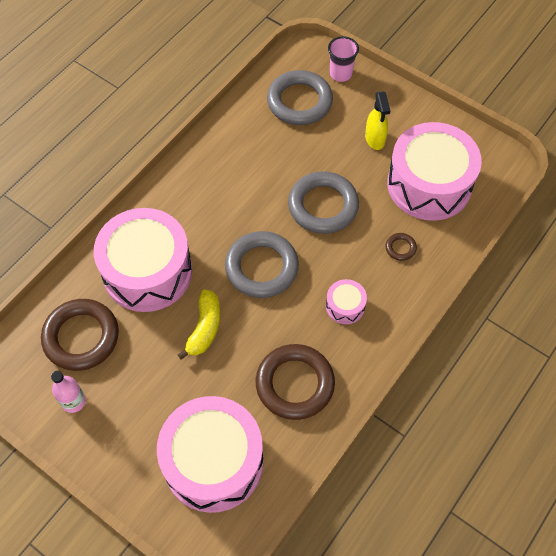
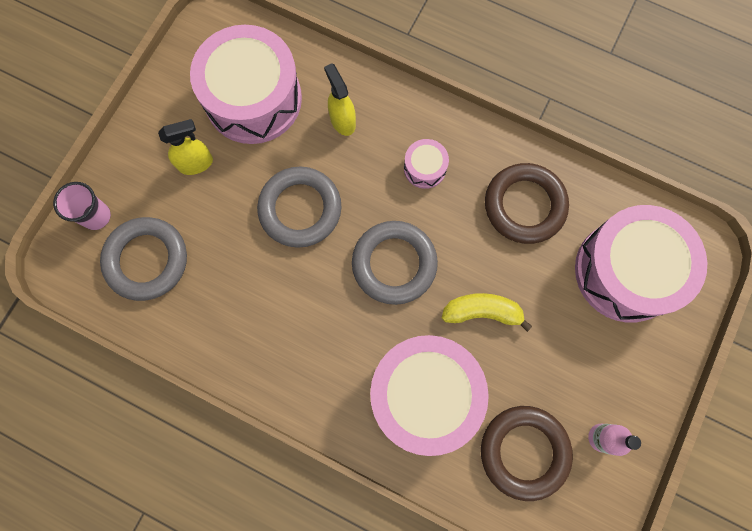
camera: 100 degrees left, 15 degrees up
(400, 248) = (342, 120): brown ring -> yellow spray bottle

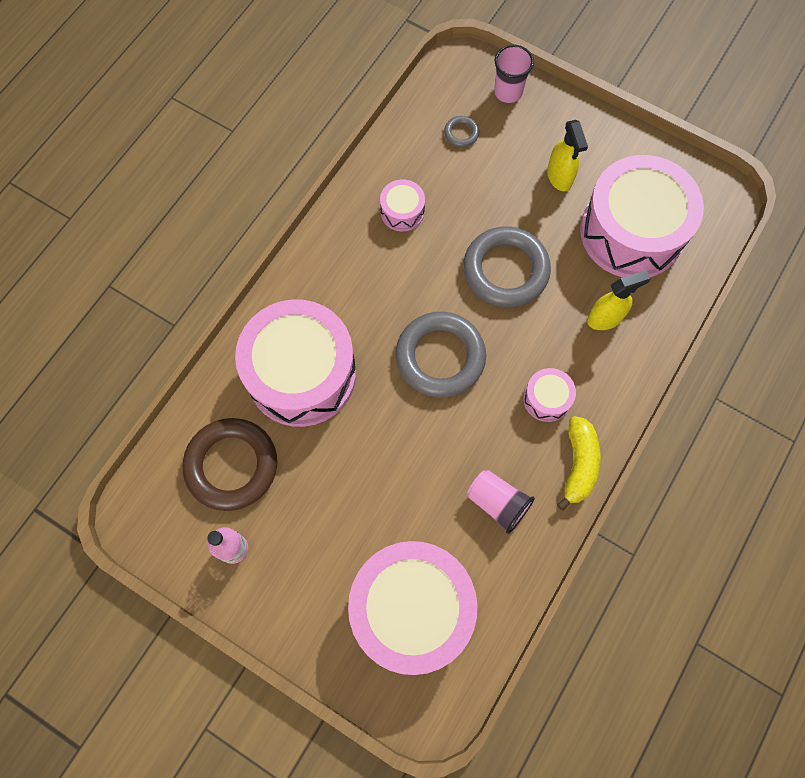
camera: 95 degrees right, 5 degrees down
(147, 260) = (461, 133): grey ring -> grey ring, size x0.43
(240, 312) = (402, 211): none -> pink drum
(482, 312) = (380, 441): yellow banana -> yellow banana (578, 464)
(524, 205) = (497, 503): brown ring -> pink cup

